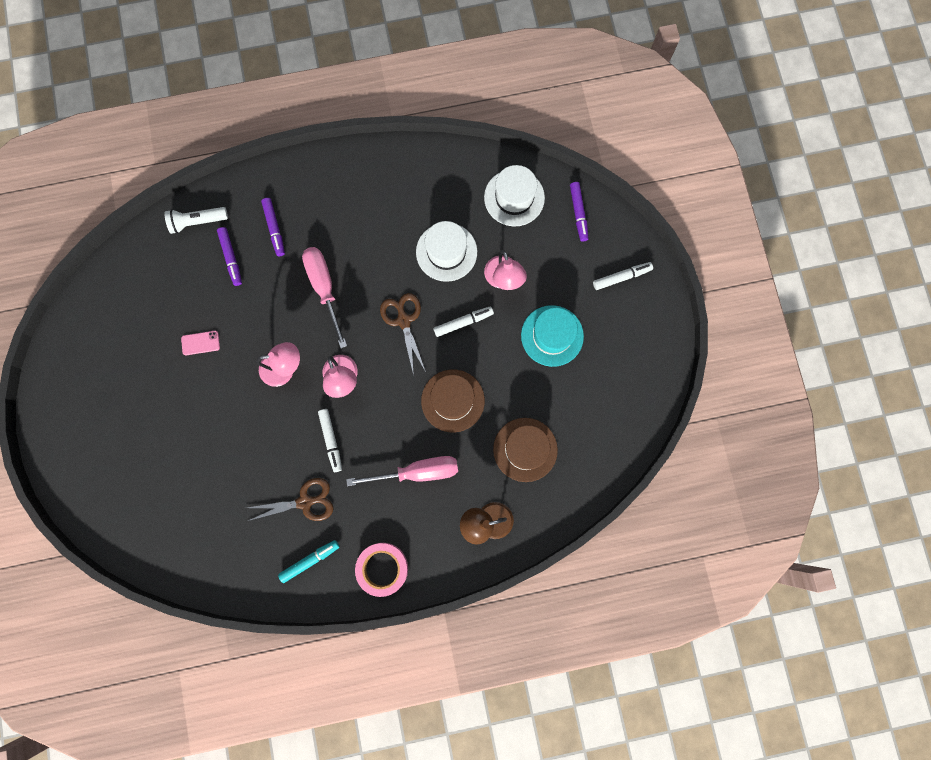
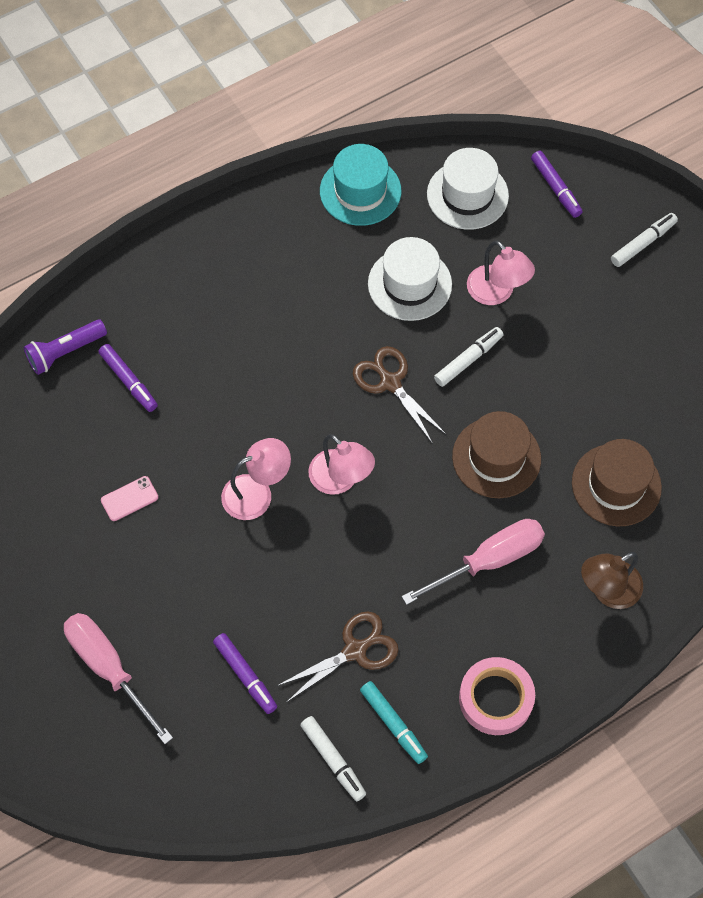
camera: 20 degrees left, 15 degrees down
(197, 222) = (65, 352): white flashlight -> purple flashlight
(274, 228) = (172, 327): purple marker -> purple marker (245, 675)
(309, 560) = (393, 724): turquoise marker -> turquoise marker turned 105 degrees clockwise
(324, 288) = (269, 377): pink screwdriver -> pink screwdriver (108, 668)
(331, 440) = (357, 560): white marker -> white marker (333, 760)
(552, 336) = (588, 338): turquoise hat -> turquoise hat (360, 191)

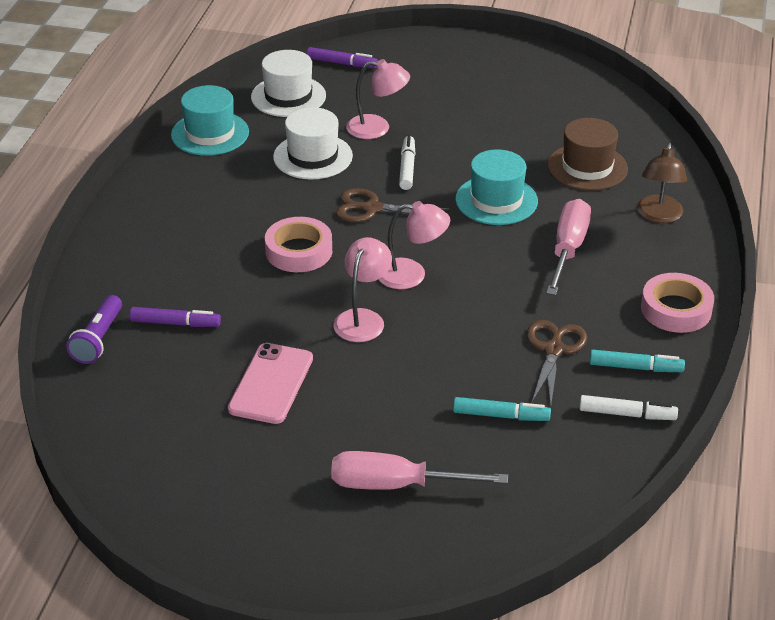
camera: 45 degrees left, 25 degrees down
(129, 498) = (271, 384): pink phone -> pink phone, size x1.88
(245, 675) = (500, 415): purple marker -> turquoise marker
(287, 382) = (299, 251): none -> pink tape
(496, 457) = (496, 200): brown hat -> turquoise hat
(642, 243) = (434, 58): white marker -> none

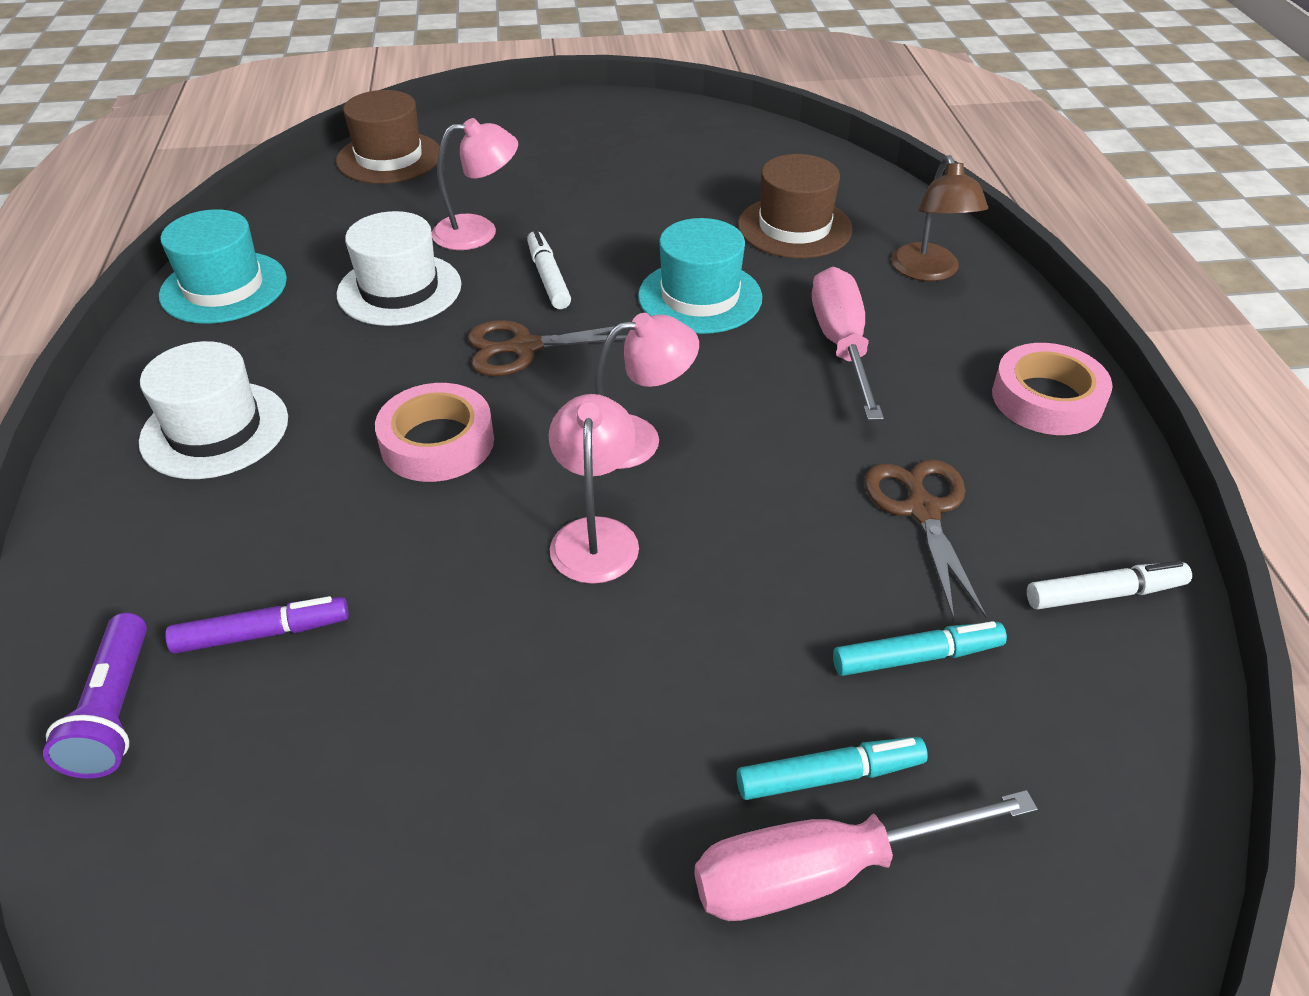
camera: 20 degrees left, 5 degrees up
(271, 384) = (488, 712): pink phone -> none
(288, 96) = (328, 213): white hat -> white hat (215, 430)
(341, 63) = (389, 158): purple marker -> brown hat
(635, 367) = (1058, 507): turquoise marker -> turquoise marker (829, 775)

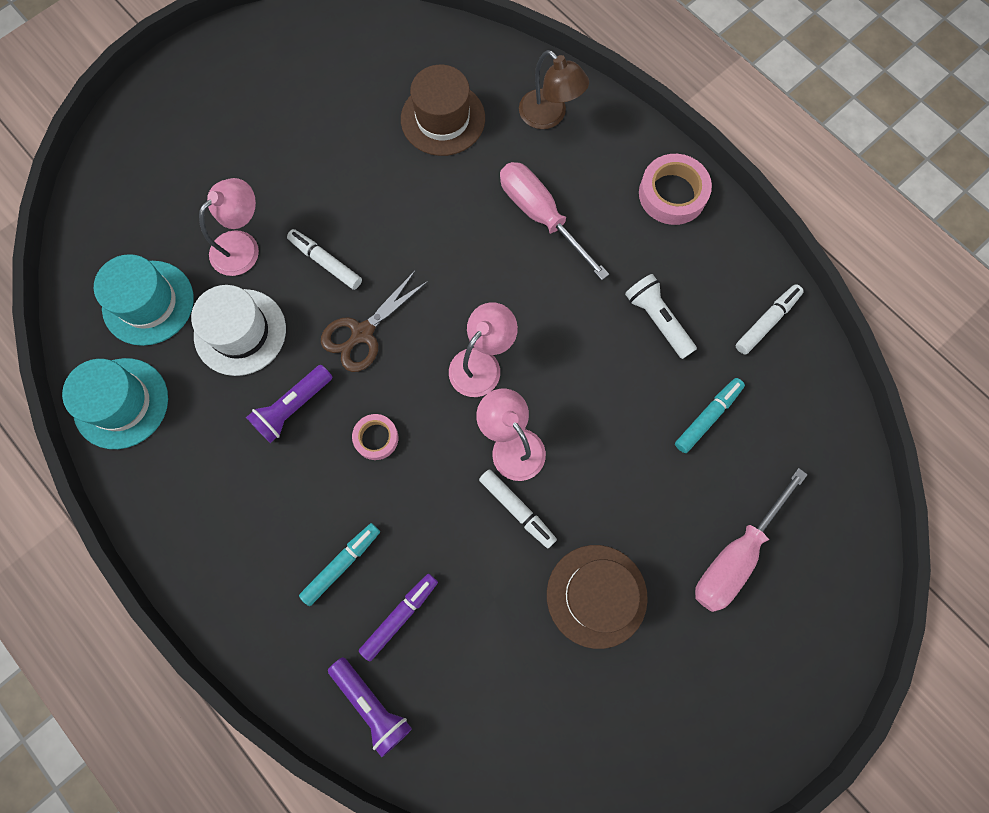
camera: 35 degrees left, 30 degrees up
(215, 430) = (239, 514): white hat -> none
(379, 371) = (293, 407): none -> purple flashlight
(389, 158) = (107, 205): brown hat -> brown hat (596, 596)
(437, 442) = (376, 438): pink tape -> pink tape, size x0.60
(533, 607) = (517, 509): none -> white marker
(700, 297) = (432, 223): turquoise hat -> turquoise hat (148, 303)
(829, 775) = (710, 507): turquoise marker -> turquoise marker (341, 564)
(922, 510) = (657, 320): brown scissors -> white flashlight

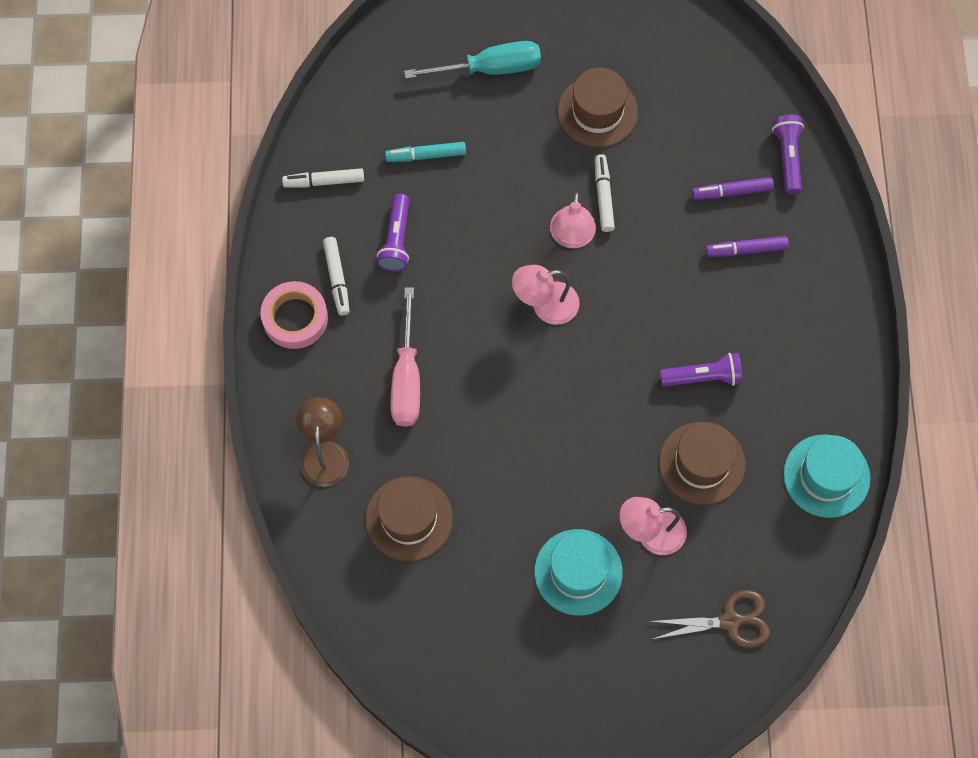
camera: 140 degrees left, 5 degrees down
(148, 303) = (756, 541): turquoise hat -> turquoise hat (578, 572)
(240, 332) = (702, 463): white hat -> brown hat
(326, 262) = (597, 468): white marker -> white marker (337, 278)
(341, 564) = (746, 250): turquoise marker -> purple marker
(362, 333) = (612, 392): brown scissors -> brown scissors (730, 621)
(376, 438) = (661, 311): pink tape -> none
(657, 320) = (396, 240): white flashlight -> purple flashlight
(735, 556) = (490, 68): pink screwdriver -> turquoise screwdriver

